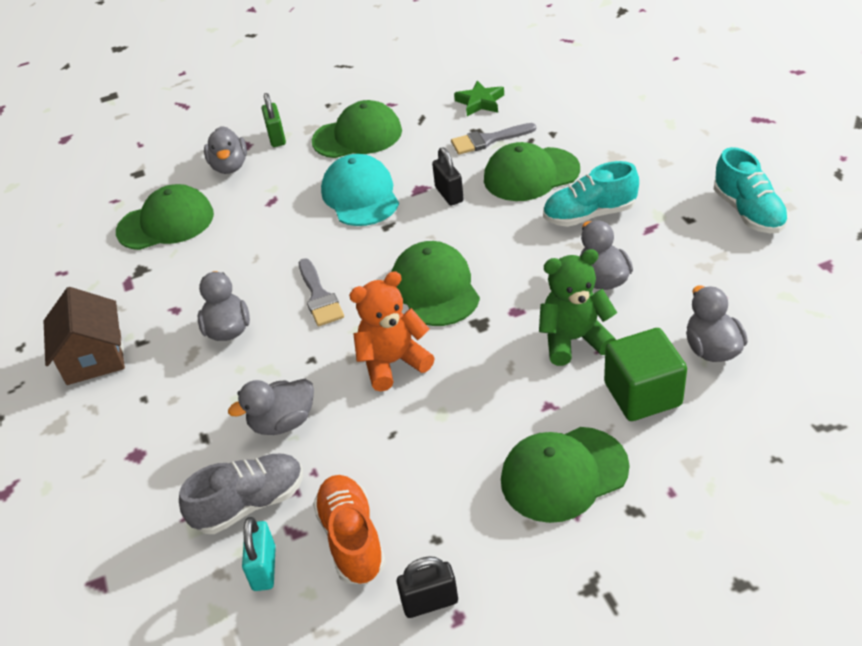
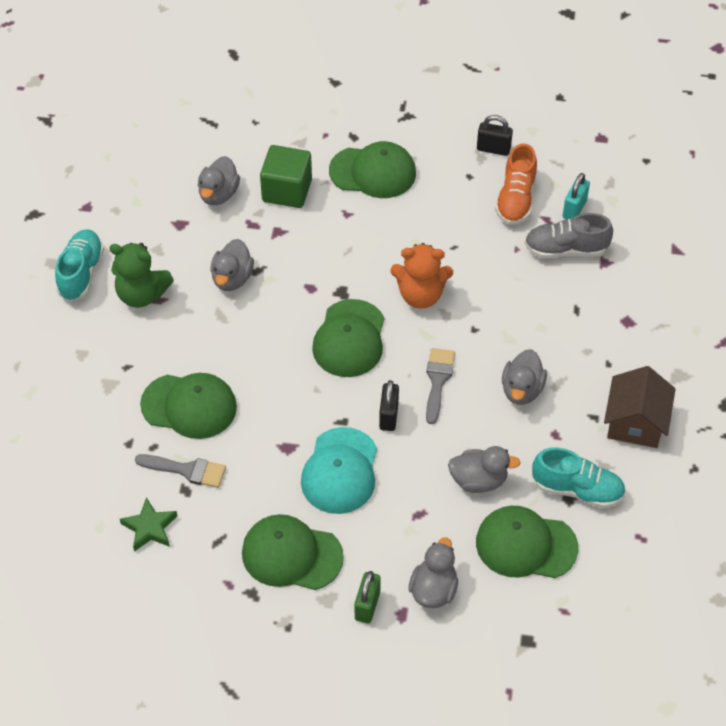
camera: 155 degrees left, 10 degrees up
(283, 422) = (519, 292): grey duck -> grey duck (479, 480)
(449, 194) = (269, 425): black padlock -> black padlock (388, 416)
(574, 340) = (293, 246): green teddy bear -> green teddy bear (142, 294)
(589, 215) = (186, 338): turquoise shoe -> turquoise shoe (577, 489)

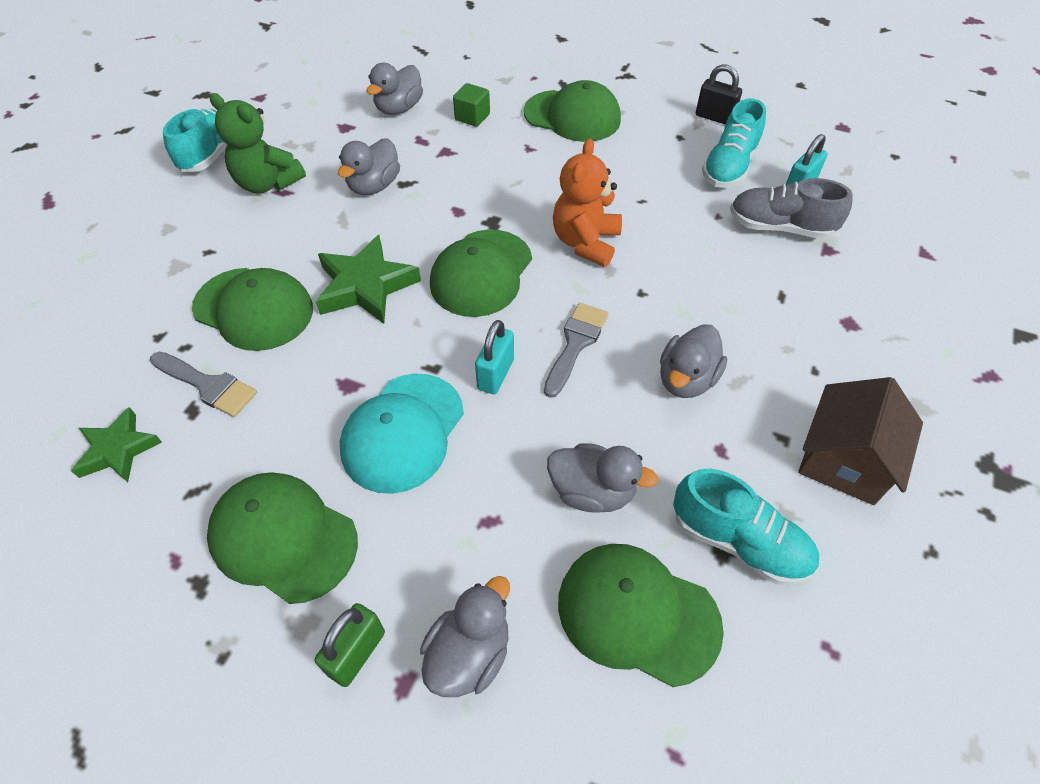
camera: 15 degrees right, 0 degrees up
(265, 369) = (366, 286): none -> green star
(287, 190) = (472, 117): green cube -> green cube, size x0.57
(388, 416) = (495, 374): black padlock -> turquoise padlock
(420, 295) = (585, 242): orange teddy bear -> orange teddy bear turned 90 degrees clockwise
(516, 199) = (729, 167): orange shoe -> turquoise shoe

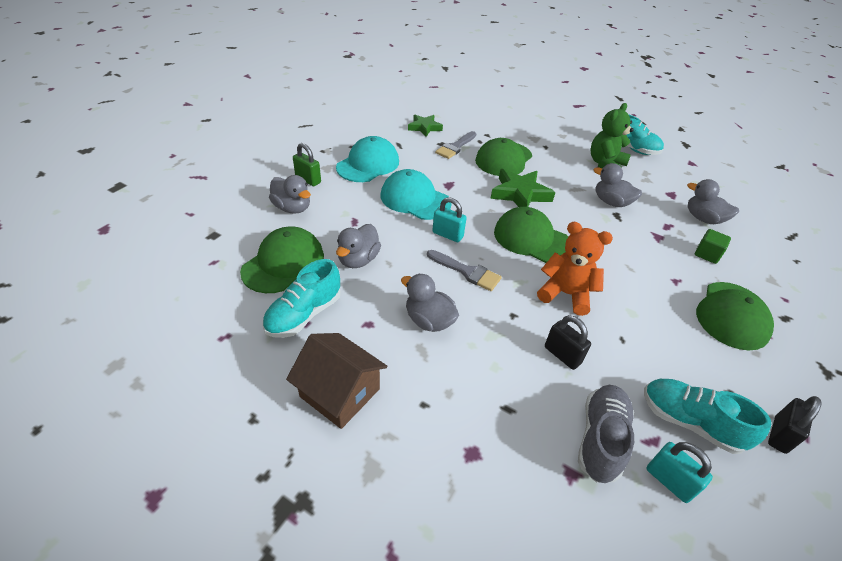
camera: 95 degrees right, 10 degrees down
(283, 538) = (368, 164): green cap -> turquoise cap
(687, 250) = (562, 355): none -> black padlock

